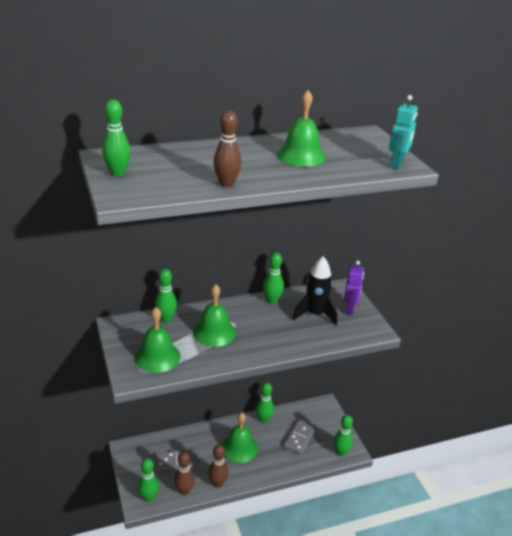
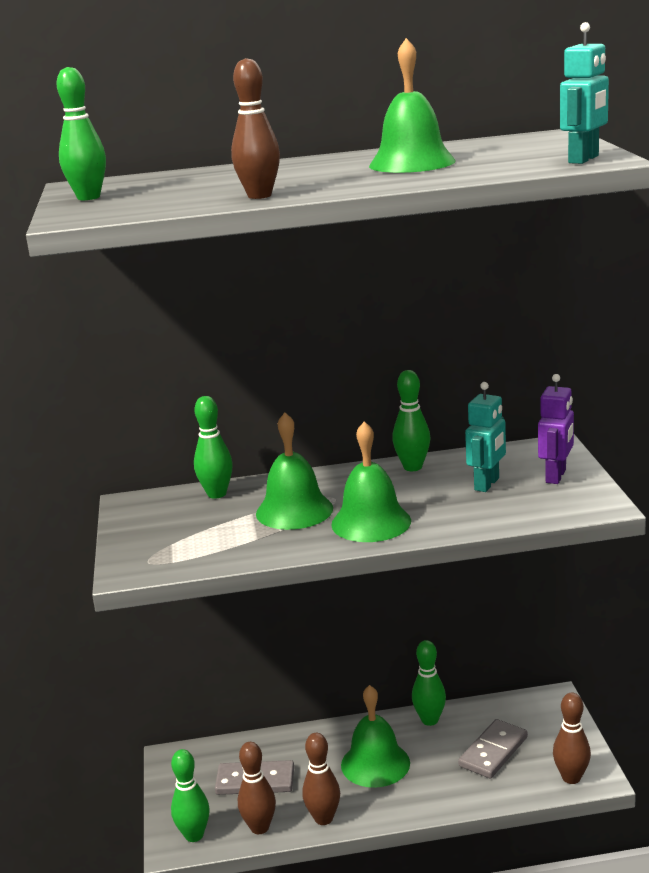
camera: 15 degrees right, 10 degrees down
(157, 356) = (184, 543): green bell -> green bell (371, 522)
(315, 314) = (487, 484): black rocket -> turquoise robot
(341, 452) = (571, 778): green bowling pin -> brown bowling pin

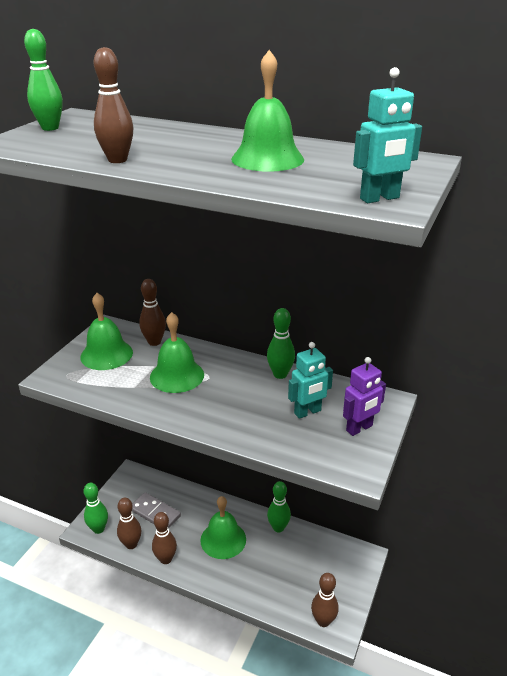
camera: 30 degrees right, 10 degrees up
(217, 494) = (154, 342): green bowling pin -> brown bowling pin
(371, 522) = (205, 407): green bell -> green bell (106, 354)
(493, 751) = (294, 572): grey domino -> none

